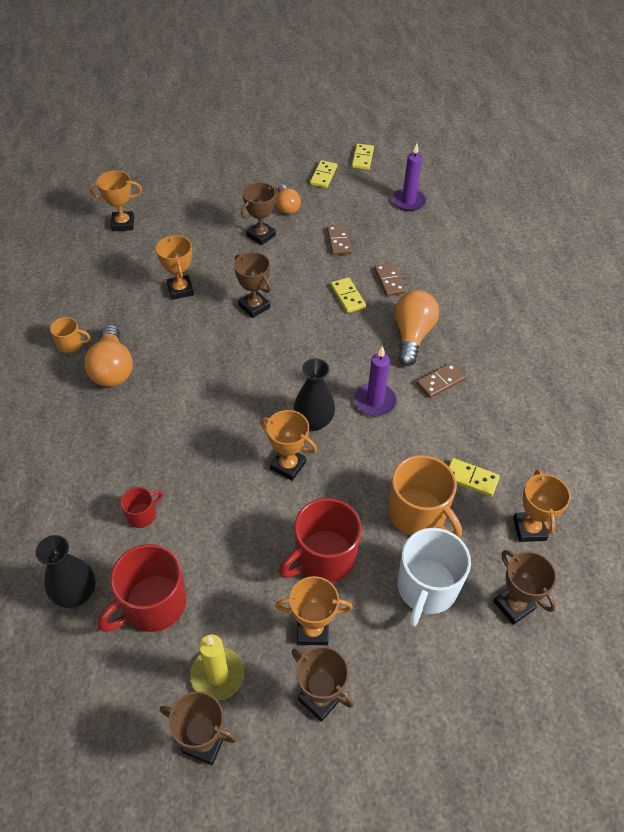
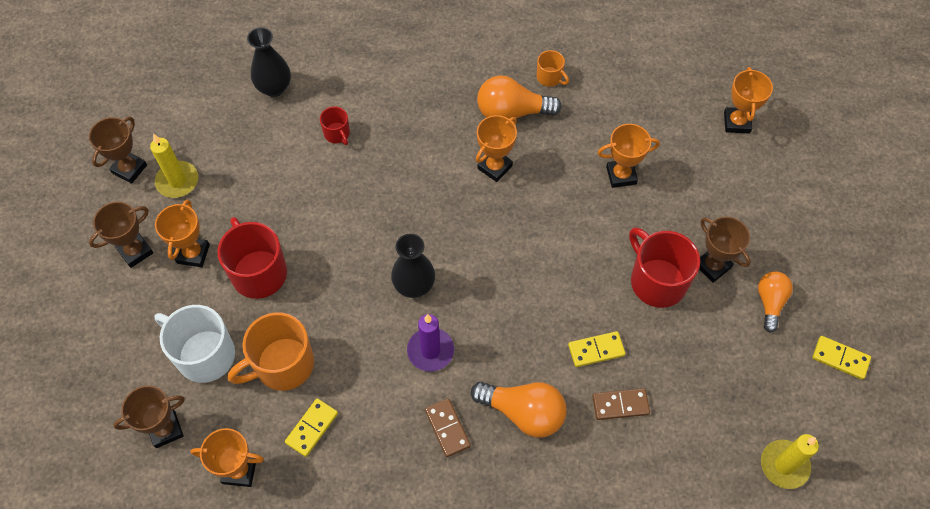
camera: 100 degrees right, 10 degrees up
(70, 344) = (549, 77): orange mug -> orange mug turned 60 degrees counterclockwise
(153, 604) = (250, 139): red mug -> red mug (657, 281)
(254, 306) = (588, 246): brown trophy -> none
(287, 207) = (770, 302): orange light bulb -> orange light bulb turned 105 degrees clockwise
(288, 465) = (365, 255): orange trophy -> orange trophy (494, 167)
(339, 241) = (699, 356): brown domino -> none
(362, 158) = (886, 419): yellow domino -> none
(408, 201) = (784, 465): purple candle -> yellow candle

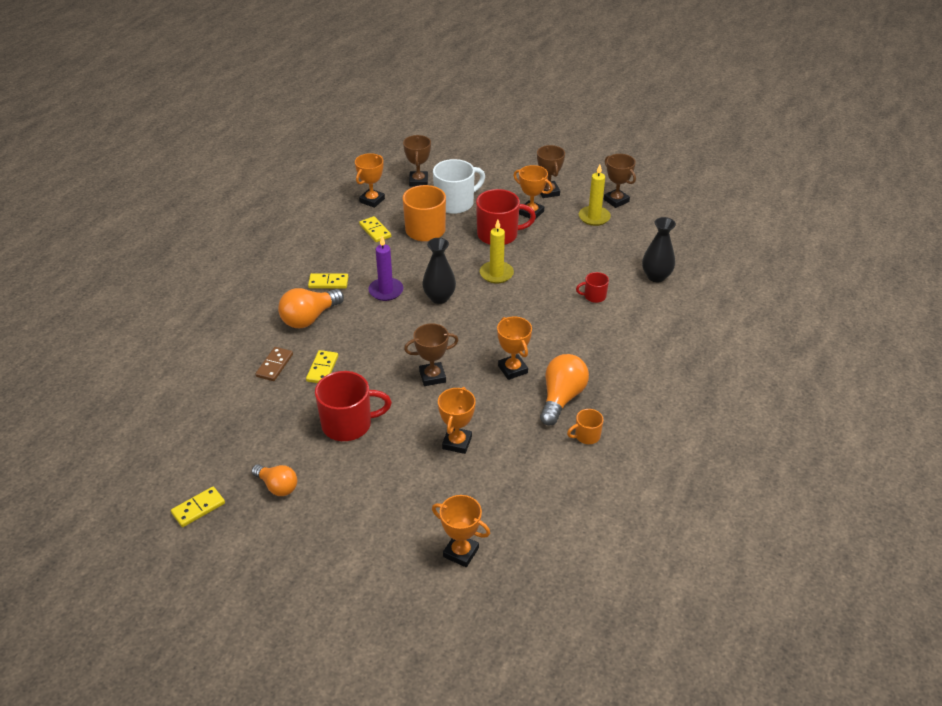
camera: 115 degrees right, 20 degrees down
(447, 428) = (328, 282): brown domino -> yellow domino
(712, 266) = (335, 464): brown trophy -> brown trophy (432, 376)
(784, 465) = (159, 432): yellow candle -> yellow candle (496, 274)

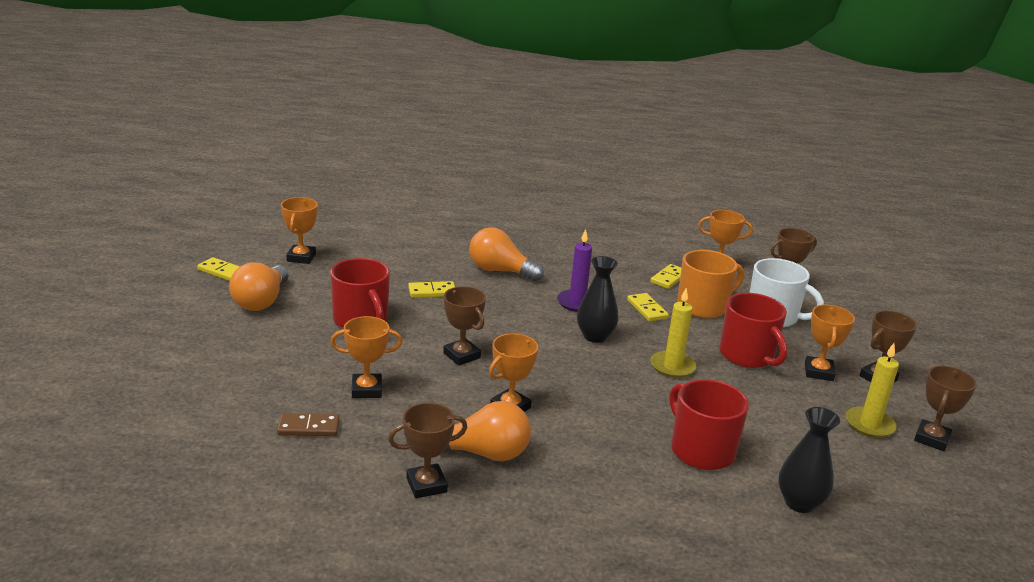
camera: 65 degrees right, 15 degrees down
(274, 365) = (420, 268): brown domino -> brown domino (308, 427)
(277, 486) = (261, 301): orange light bulb -> orange light bulb, size x1.54
(328, 282) = (561, 270): yellow domino -> yellow domino (647, 309)
(461, 552) = (202, 421): orange trophy -> orange trophy (301, 257)
(586, 436) = (426, 485): orange mug -> brown trophy
(594, 296) = (701, 450): red mug -> red mug, size x1.98

